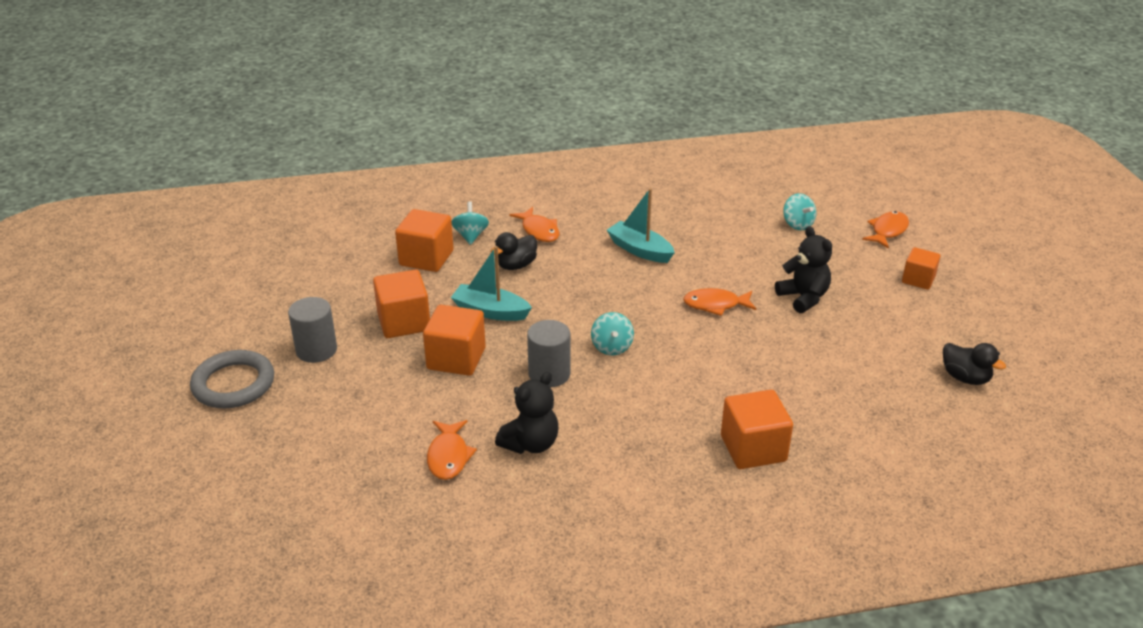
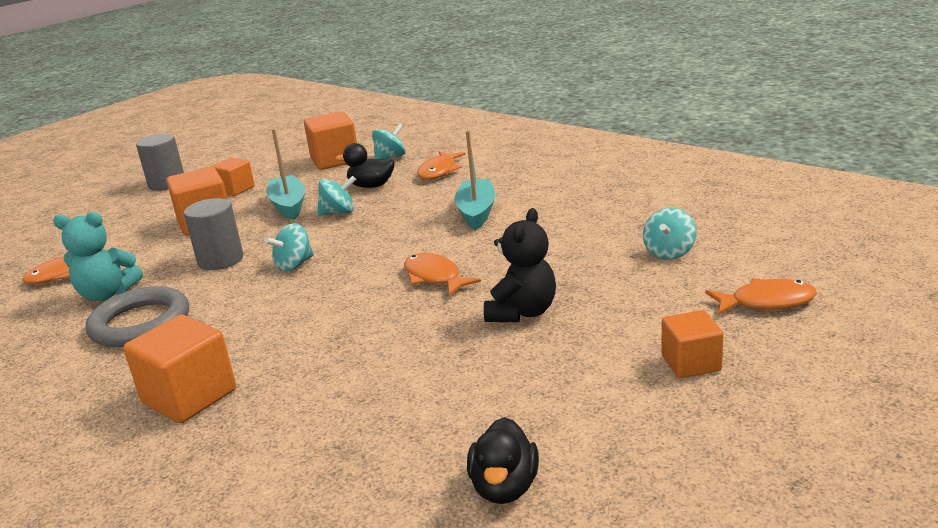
camera: 55 degrees right, 10 degrees down
(233, 384) = (101, 182): grey ring -> grey ring (140, 323)
(404, 322) = (235, 189): orange cube -> orange cube, size x0.63
(530, 444) = (107, 294): black teddy bear -> turquoise teddy bear
(545, 297) = (338, 213): none -> turquoise spinning top

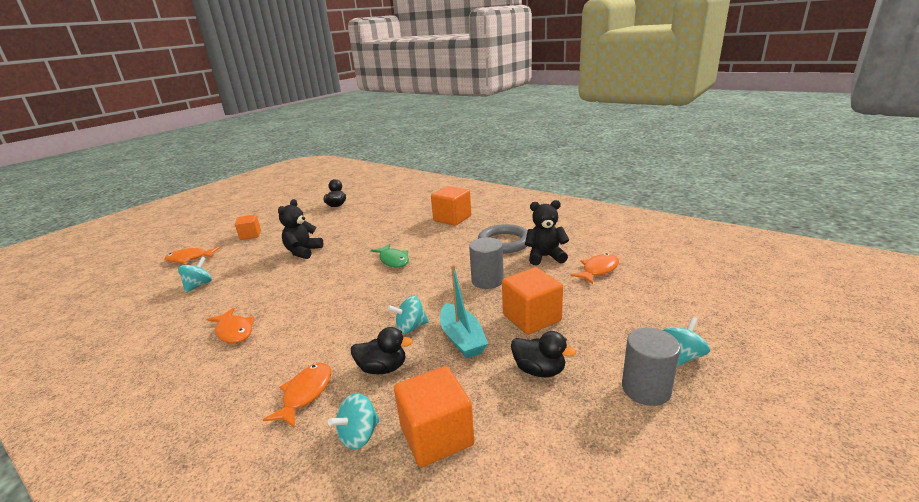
camera: 175 degrees right, 0 degrees up
(107, 294) = (545, 257): turquoise teddy bear -> black teddy bear
(235, 189) = (539, 370): orange cube -> black duck
(294, 265) = (431, 277): turquoise spinning top -> turquoise spinning top (681, 356)
(346, 292) = (393, 260): none -> green fish
(434, 277) = (341, 269): orange fish -> orange fish (234, 331)
(476, 212) = (294, 324): turquoise boat -> none

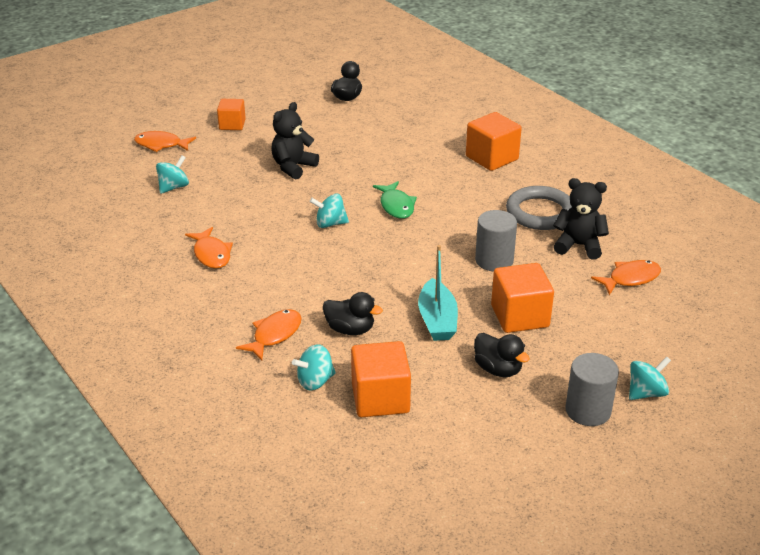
camera: 15 degrees right, 10 degrees up
(411, 327) = (390, 295): turquoise spinning top -> turquoise spinning top (330, 224)

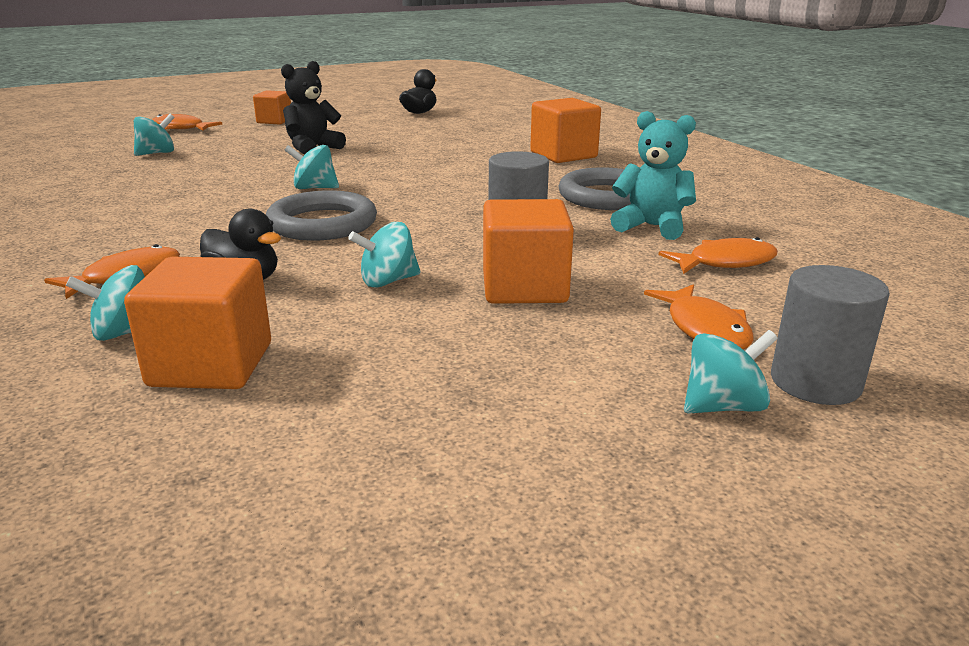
camera: 10 degrees right, 10 degrees down
(211, 254) = (134, 201): orange fish -> orange fish (704, 329)
(362, 266) = (322, 223): none -> grey ring
(396, 206) = (413, 180): green fish -> none
(437, 320) = (388, 281): turquoise boat -> turquoise spinning top
(498, 369) = (449, 346): black duck -> none
(578, 246) = (652, 227): black teddy bear -> turquoise teddy bear
(588, 410) = (593, 422): grey cylinder -> grey cylinder (815, 382)

